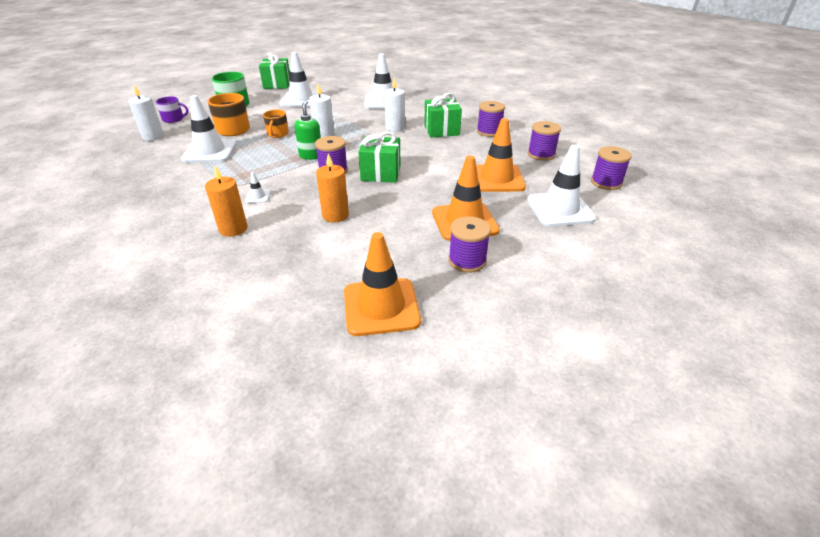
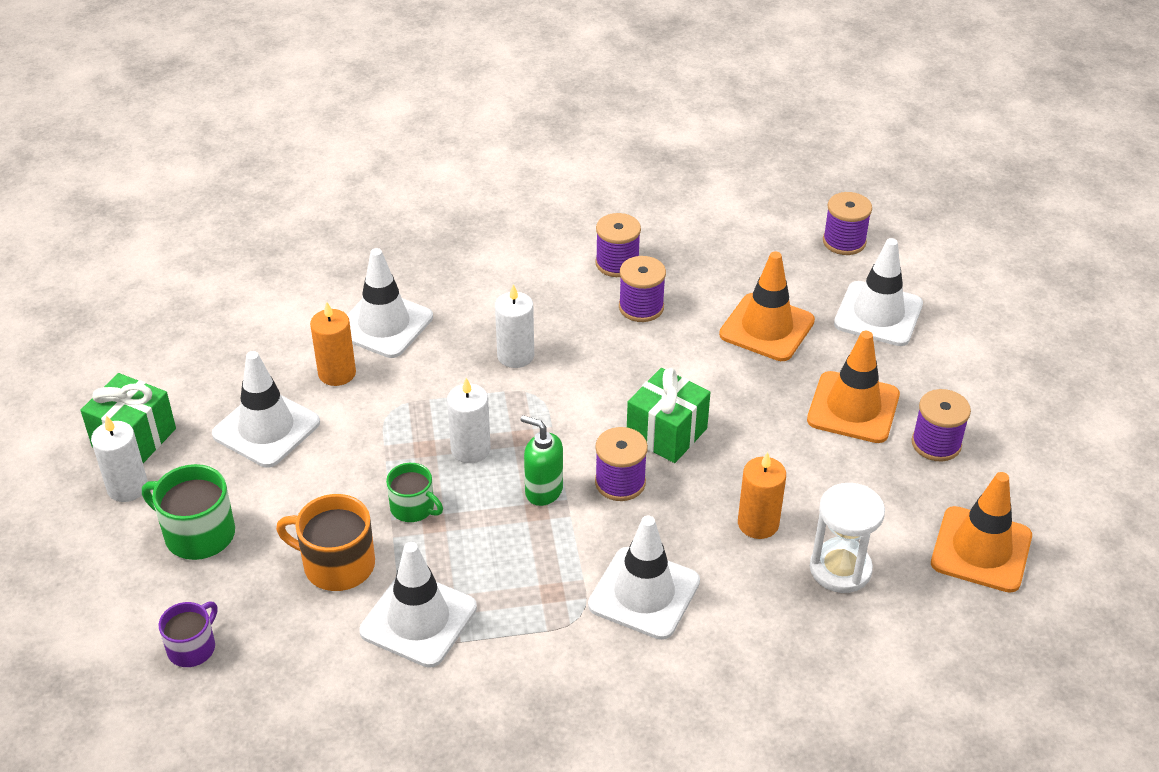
camera: 60 degrees left, 5 degrees up
(153, 136) = (267, 695): white candle -> white candle (127, 487)
(233, 229) = (725, 644): orange candle -> orange candle (337, 373)
(258, 197) = (644, 593): white traffic cone -> white traffic cone, size x2.42
(277, 134) = (413, 508): orange mug -> green mug
(319, 252) = (840, 569): none -> white hourglass
(441, 130) = (570, 309): green gift -> none
(541, 154) = (730, 253): purple spool -> purple spool (641, 307)

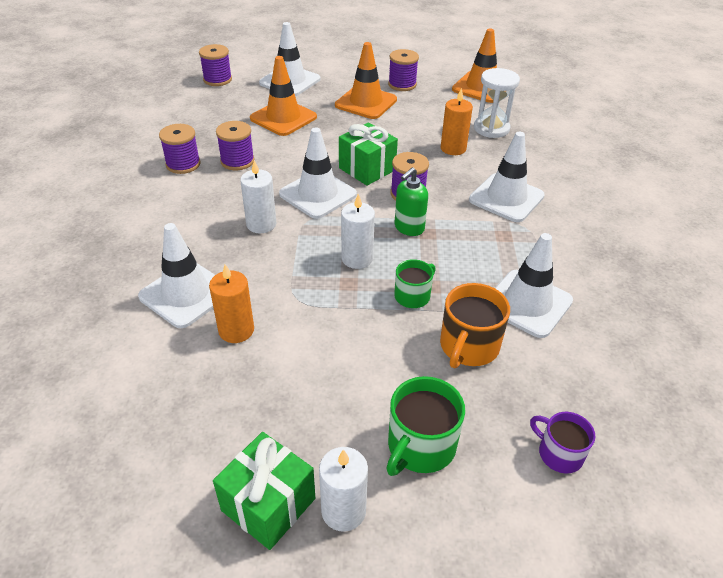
camera: 80 degrees left, 0 degrees up
(266, 428) = (292, 386): white traffic cone -> white traffic cone (318, 194)

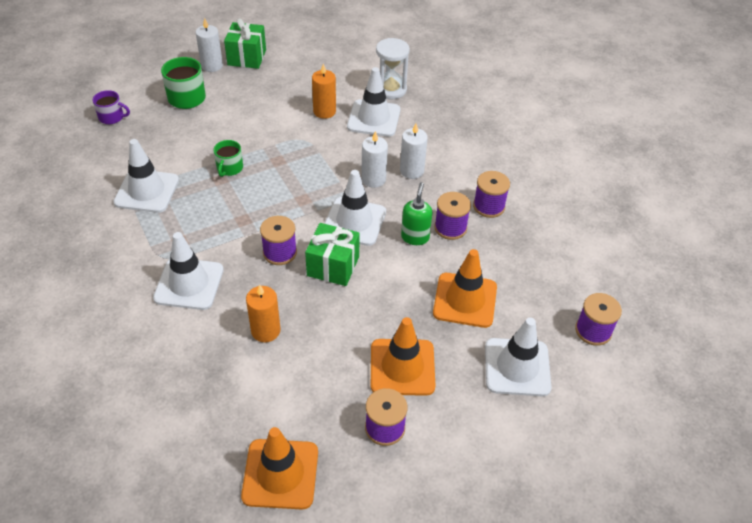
camera: 150 degrees right, 5 degrees up
(357, 258) = (284, 179): white candle -> white candle (412, 171)
(409, 228) = (260, 219): green soap dispenser -> green soap dispenser (415, 237)
(468, 346) = (179, 150): orange mug -> none
(491, 128) = (236, 385): white hourglass -> white hourglass (390, 89)

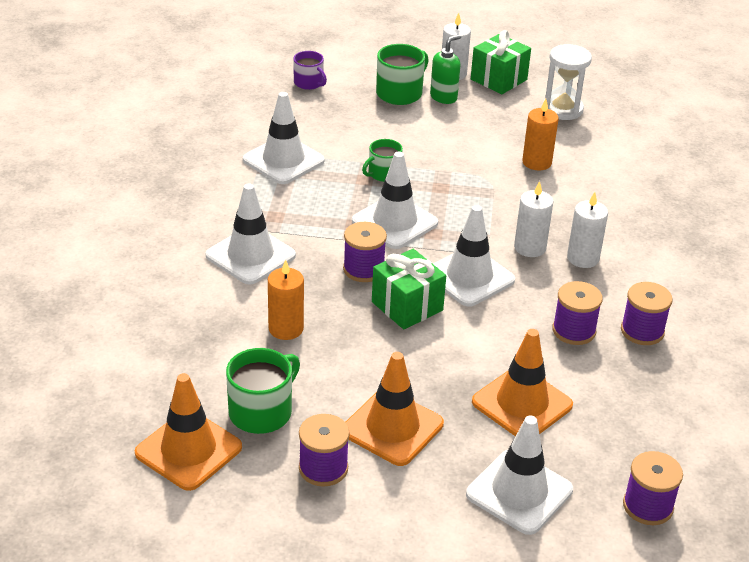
camera: 35 degrees right, 10 degrees down
(305, 409) = (262, 412): none -> green mug
(374, 118) = (588, 191): white traffic cone -> white traffic cone (395, 222)
(390, 89) = (636, 171): white hourglass -> white hourglass (562, 109)
(415, 237) = (523, 321): green soap dispenser -> green soap dispenser (443, 97)

